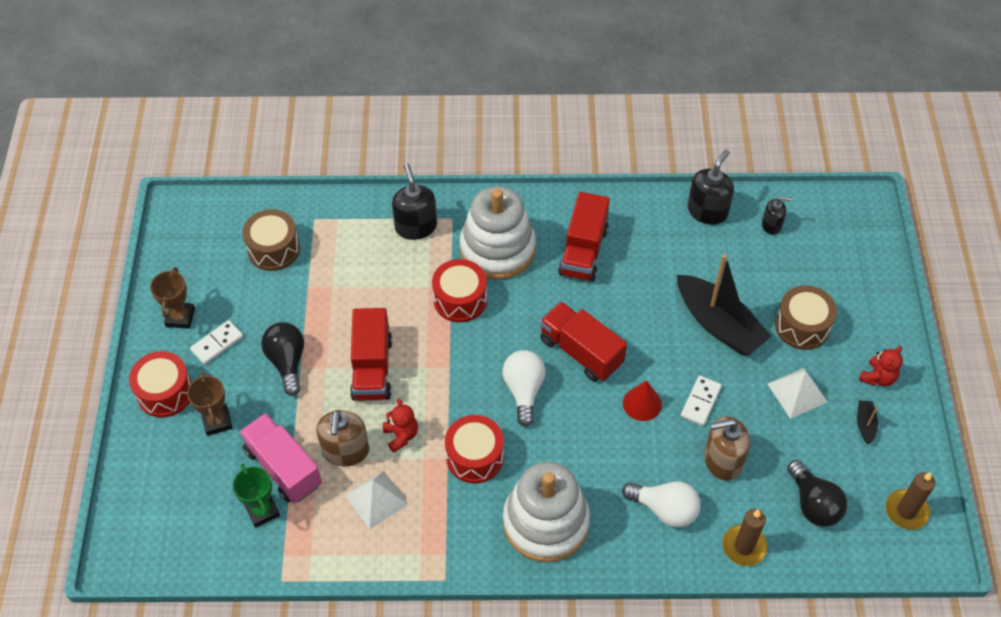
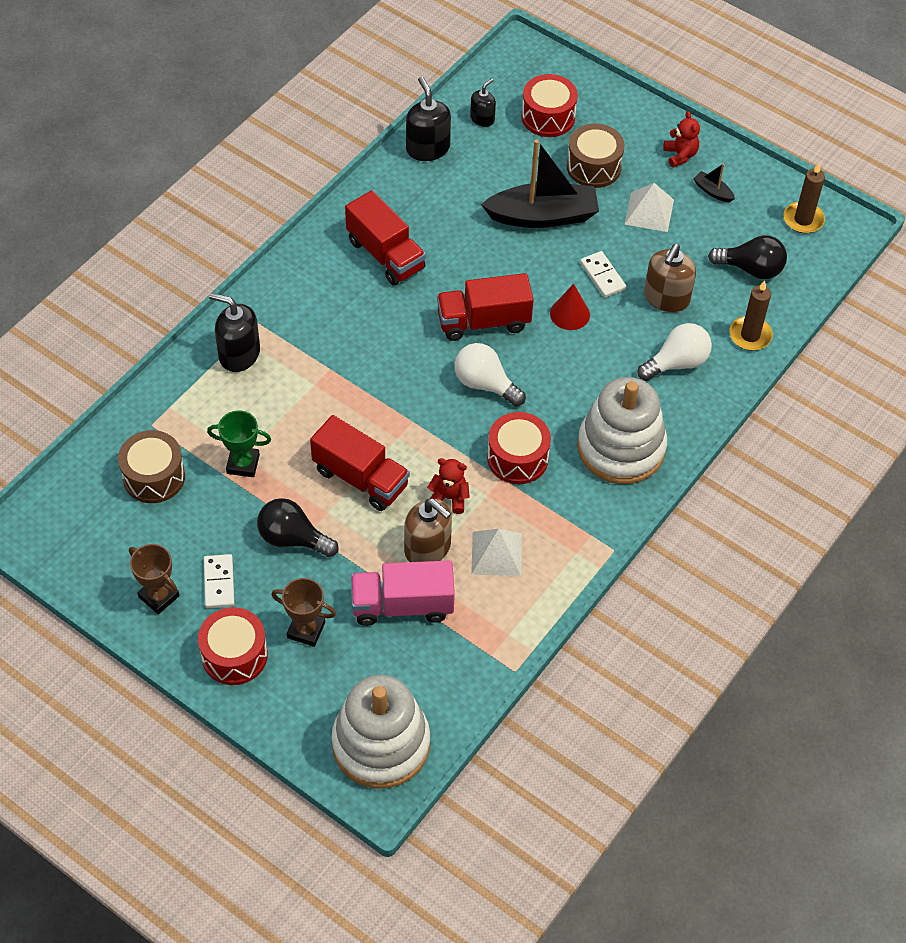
camera: 55 degrees left, 0 degrees up
(262, 511) = (432, 646): green trophy -> green trophy (243, 464)
(460, 299) = (350, 371): red drum -> red drum (548, 117)
(497, 249) = (323, 311): white stacking toy -> white stacking toy (381, 744)

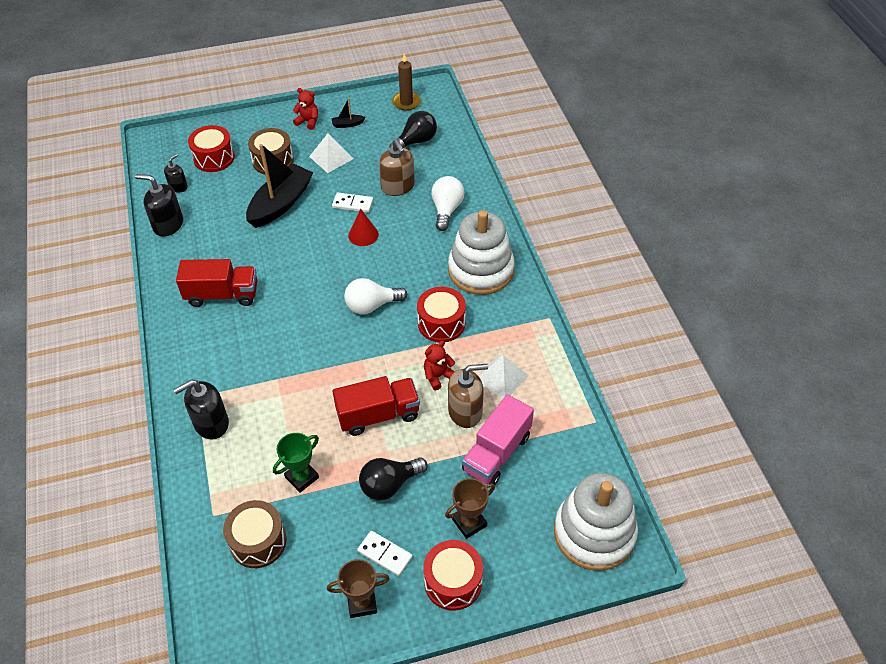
camera: 50 degrees left, 5 degrees down
(482, 119) = (178, 186): black soap dispenser -> black soap dispenser turned 45 degrees clockwise
(483, 321) = (325, 278): red truck -> none
(750, 335) = (459, 169): brown candle -> none

